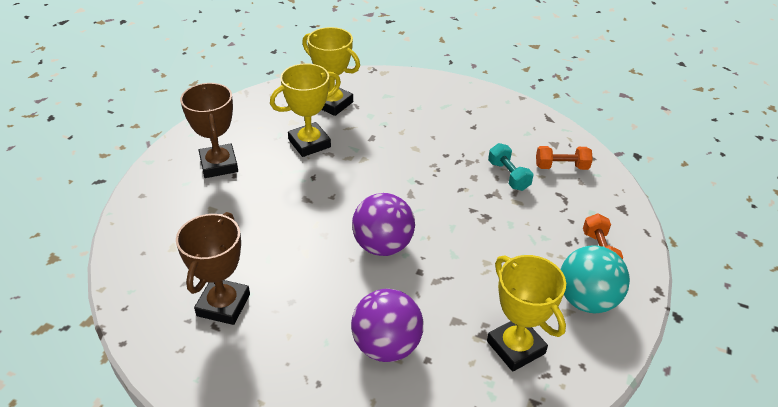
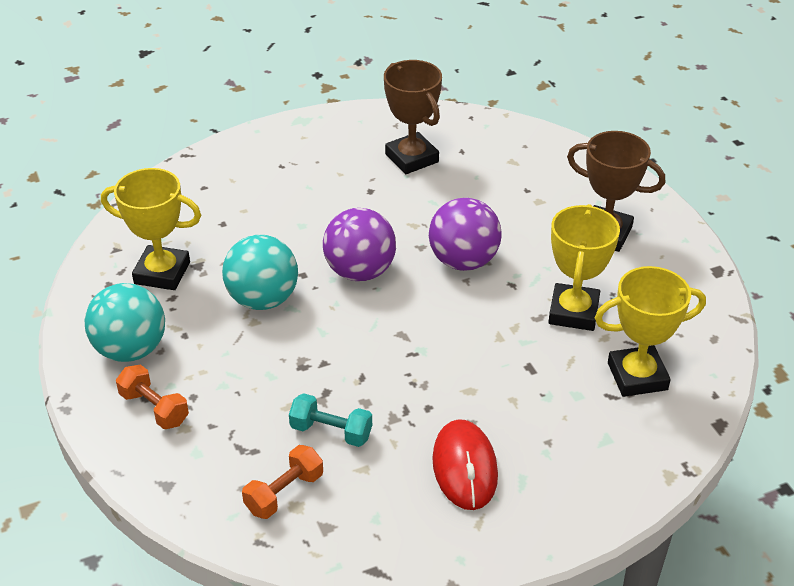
camera: 135 degrees right, 0 degrees up
(386, 346) = (262, 211): purple ball -> purple ball (463, 261)
(463, 124) = (464, 467): none -> red mouse
(465, 272) = (263, 299): none -> turquoise ball

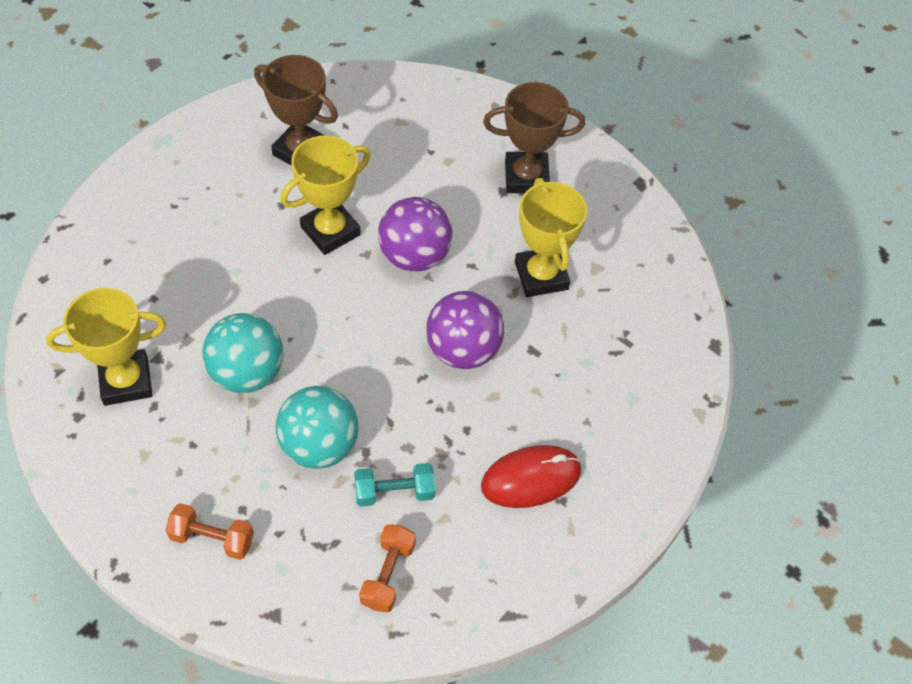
camera: 30 degrees left, 15 degrees up
(131, 349) = (148, 483): turquoise ball -> turquoise ball (319, 445)
(360, 271) = (324, 304): purple ball -> purple ball (463, 350)
(464, 467) = (531, 478): red mouse -> red mouse turned 75 degrees counterclockwise
(637, 376) = (627, 323): yellow trophy -> yellow trophy (330, 231)

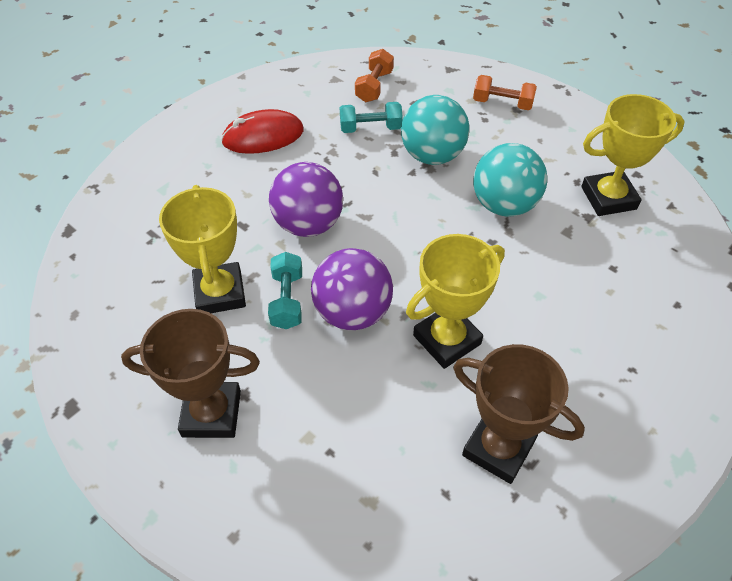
camera: 175 degrees left, 5 degrees down
(476, 268) = (287, 300): none -> turquoise dumbbell

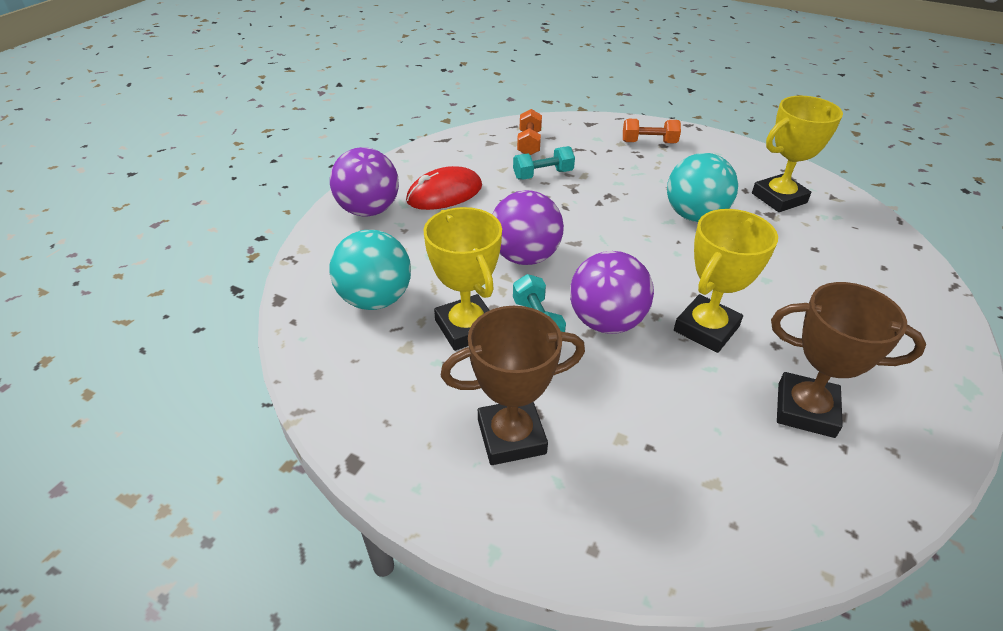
camera: 15 degrees left, 10 degrees down
(184, 145) = (369, 210): none -> purple ball
(432, 155) = (610, 188): turquoise ball -> turquoise ball (375, 299)

